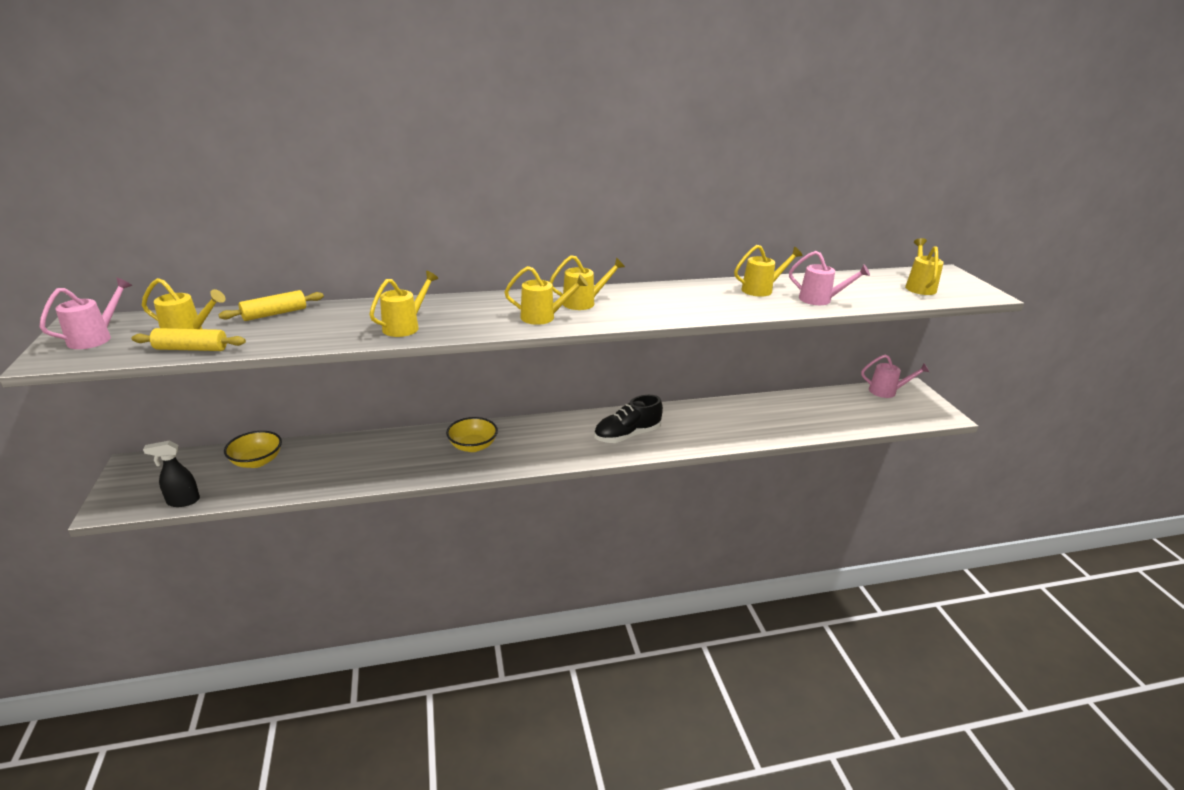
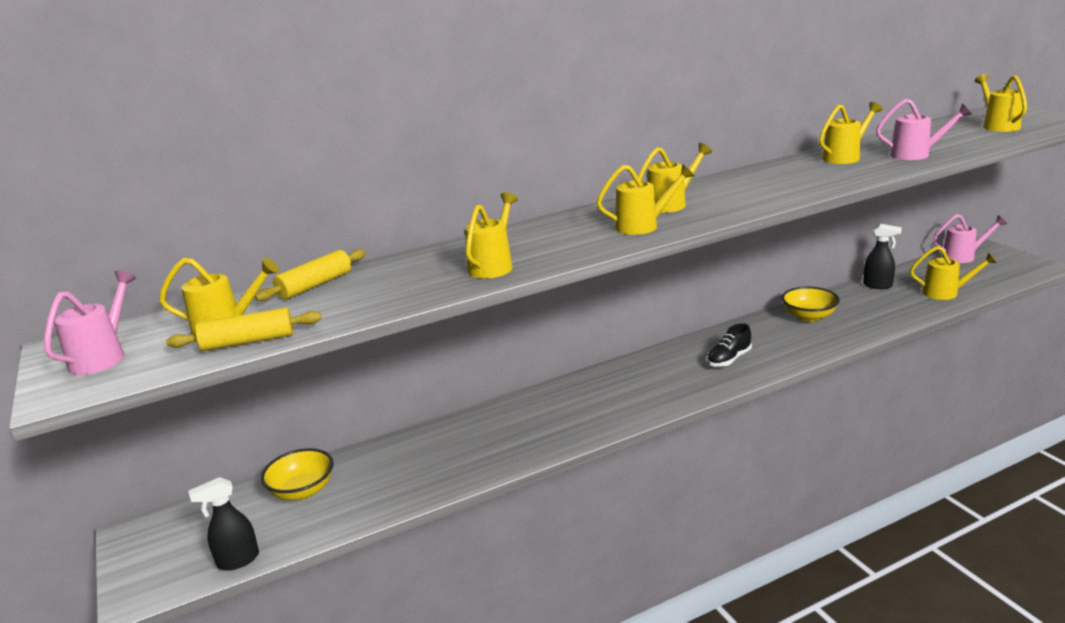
camera: 10 degrees left, 5 degrees down
(473, 446) = (561, 411): yellow bowl -> yellow bowl (809, 316)
(627, 435) = (729, 359): black shoe -> black shoe, size x0.66
(794, 401) = (878, 285): none -> black spray bottle
(845, 420) = (945, 293): none -> yellow watering can

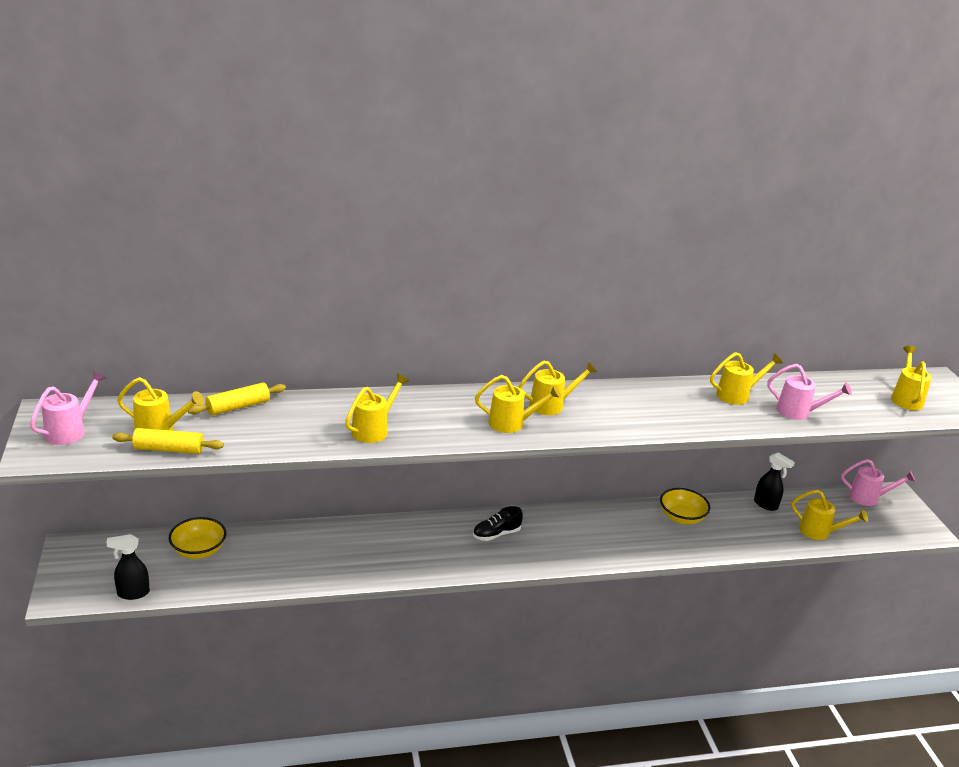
camera: 10 degrees right, 5 degrees up
(729, 359) = (584, 539): black shoe -> black shoe (496, 534)

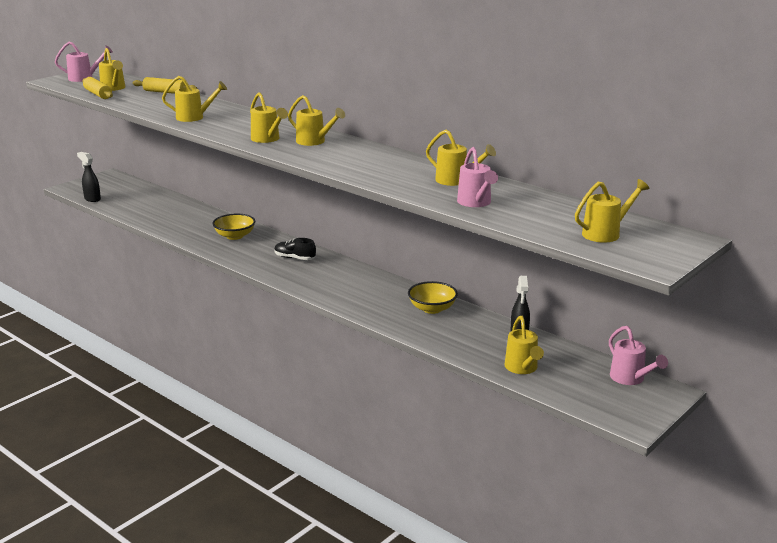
camera: 55 degrees right, 5 degrees down
(198, 550) = (149, 198): yellow bowl -> yellow bowl (235, 236)

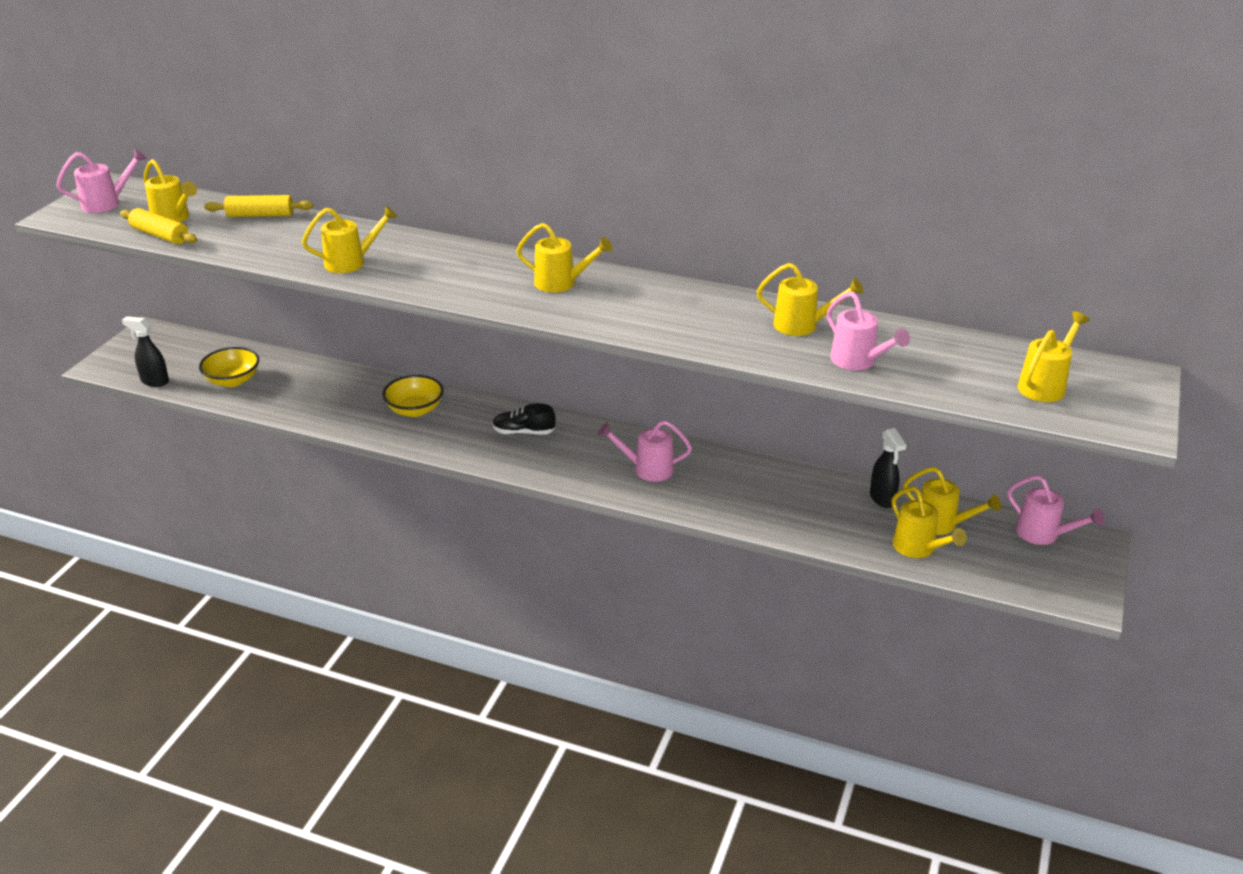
camera: 20 degrees left, 10 degrees up
(267, 139) = (493, 289): yellow watering can -> yellow watering can (941, 524)
(361, 291) = (647, 469): none -> pink watering can
(432, 309) = (754, 479): yellow bowl -> yellow bowl (233, 380)

